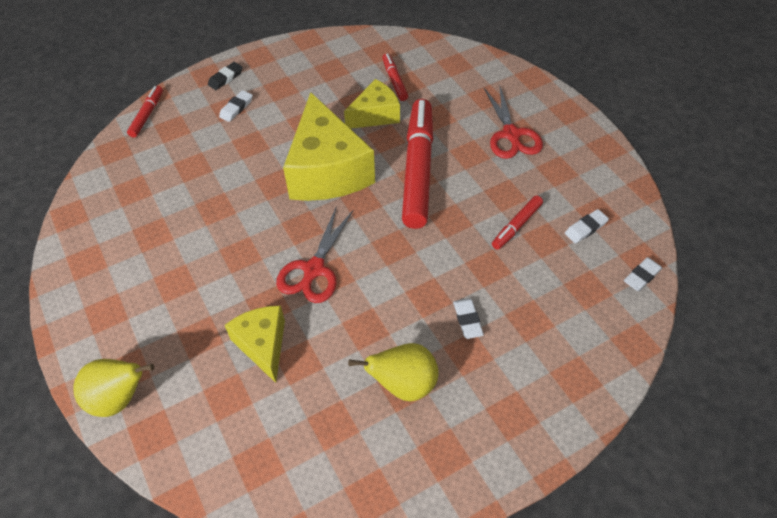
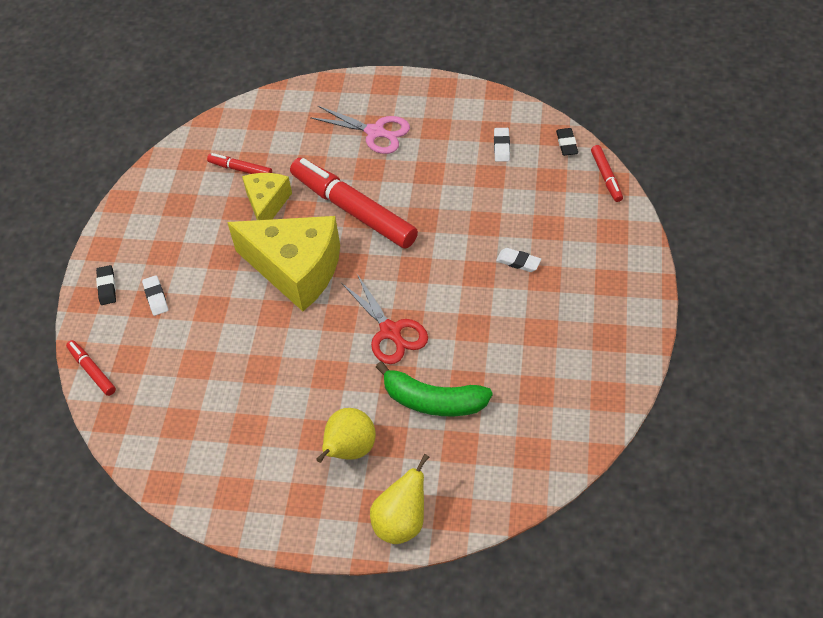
camera: 50 degrees left, 0 degrees up
(263, 345) = (433, 401): yellow cheese -> green banana
(403, 384) = (539, 330): yellow pear -> yellow pear (349, 450)
(511, 135) = (375, 132): red scissors -> pink scissors
(517, 225) = (463, 183): red marker -> red marker (606, 176)
(642, 276) = (566, 144): white eraser -> black eraser

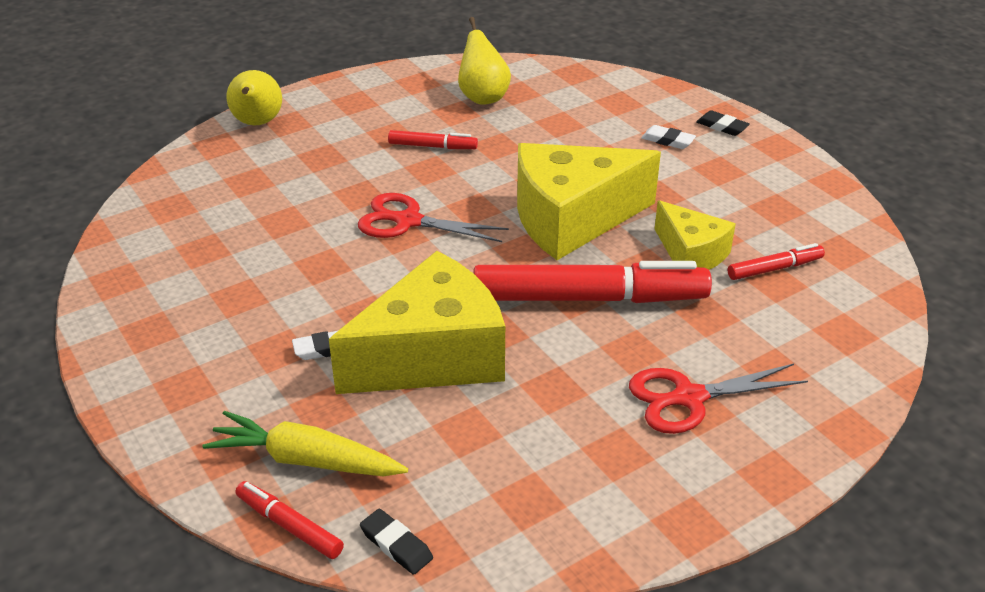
camera: 135 degrees right, 15 degrees down
(92, 371) = (636, 83): red marker -> red marker (432, 146)
(349, 450) = (350, 137): yellow pear -> yellow pear (483, 97)
(375, 132) = (688, 398): pink scissors -> red scissors
(433, 401) = (306, 196): green banana -> none
(468, 224) = (432, 356): none -> yellow cheese
(501, 146) = (492, 480): white eraser -> none
(577, 203) = (306, 460): none -> yellow carrot

